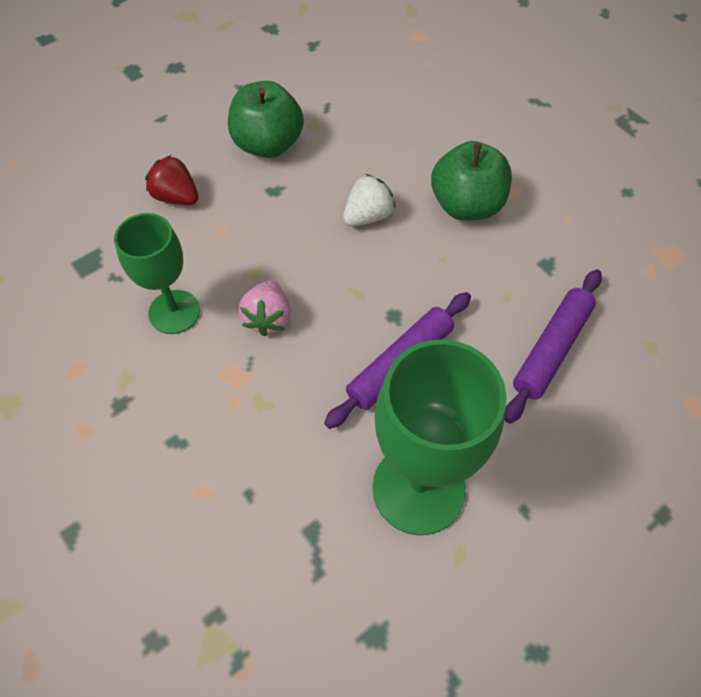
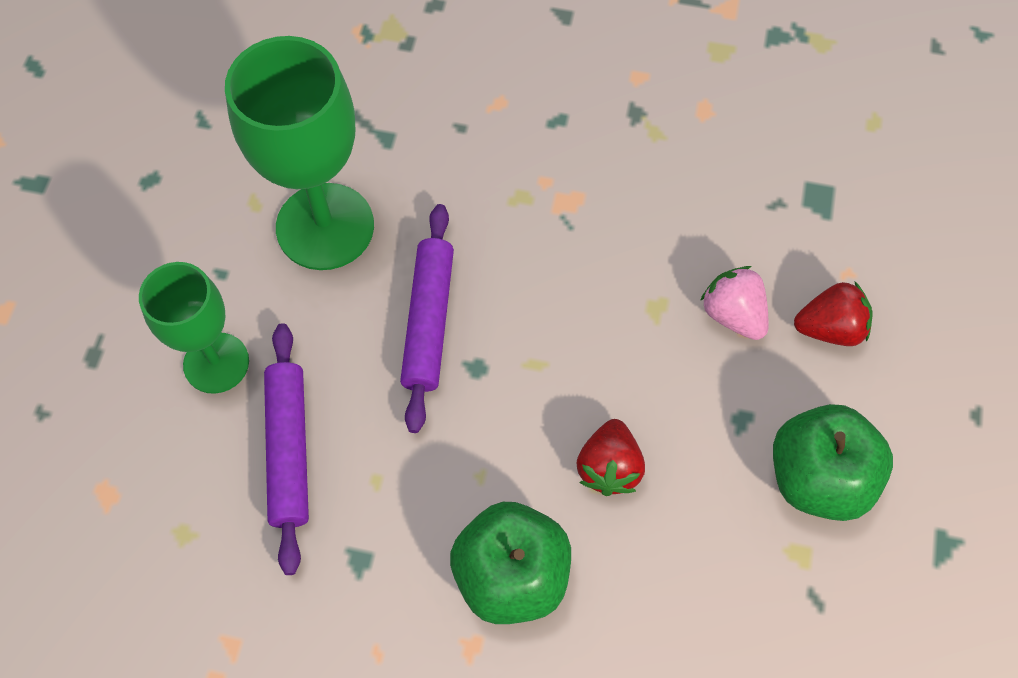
camera: 140 degrees right, 5 degrees up
(174, 312) = (684, 214): green goblet -> green goblet (216, 363)
(268, 318) = (593, 273): pink strawberry -> pink strawberry (733, 314)
(368, 216) = (609, 467): white strawberry -> red strawberry

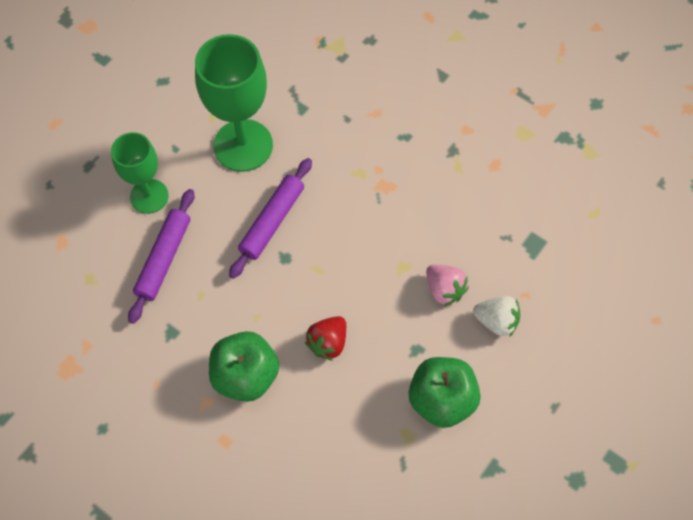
camera: 25 degrees right, 0 degrees up
(733, 314) = (444, 289): pink strawberry -> pink strawberry turned 150 degrees clockwise
(829, 328) = (496, 321): red strawberry -> white strawberry

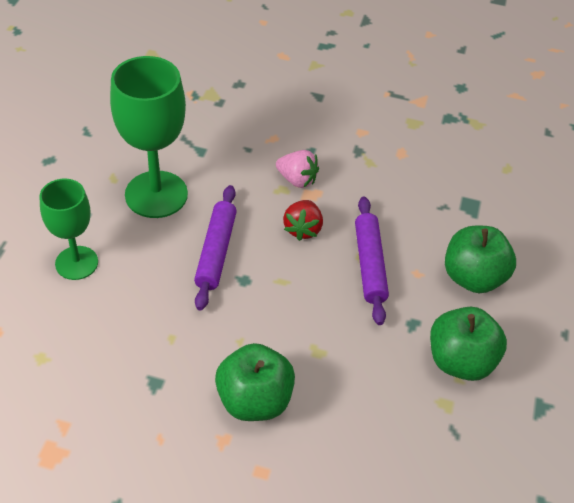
camera: 25 degrees left, 15 degrees down
(163, 259) = (117, 315): purple rolling pin -> purple rolling pin (369, 264)
(328, 343) = (324, 343): red strawberry -> red strawberry (302, 229)
(444, 289) = (411, 264): pink strawberry -> pink strawberry (297, 180)
(496, 321) = (473, 277): white strawberry -> green apple

